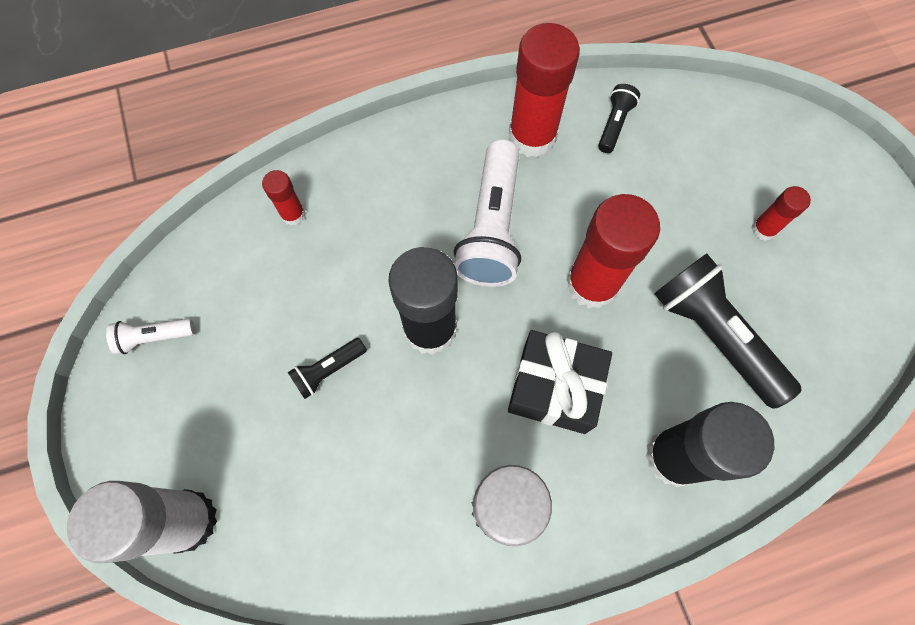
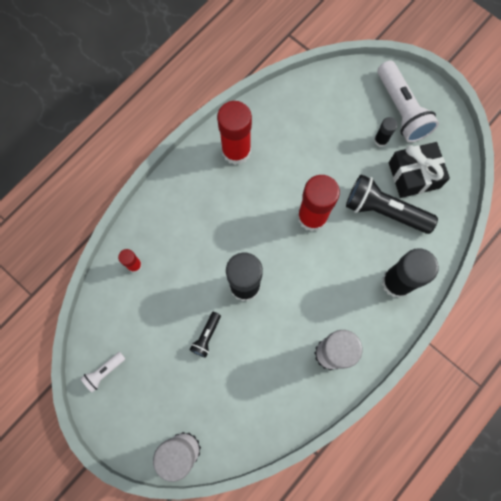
camera: 30 degrees left, 5 degrees up
(491, 228) = (244, 214): white flashlight -> white flashlight (401, 110)
(554, 388) = (323, 281): black gift -> black gift (414, 175)
(614, 124) = (275, 121): black flashlight -> none
(763, 229) = (380, 140): red glue stick -> black glue stick

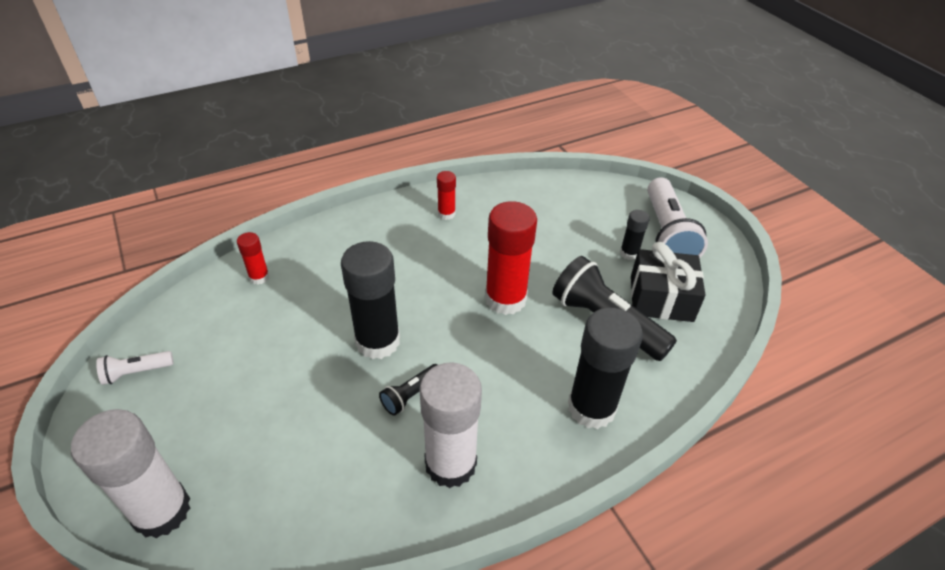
camera: 20 degrees right, 30 degrees down
(206, 336) = (292, 379): black flashlight -> black flashlight (410, 395)
(236, 151) = (446, 214): red glue stick -> red glue stick, size x0.49

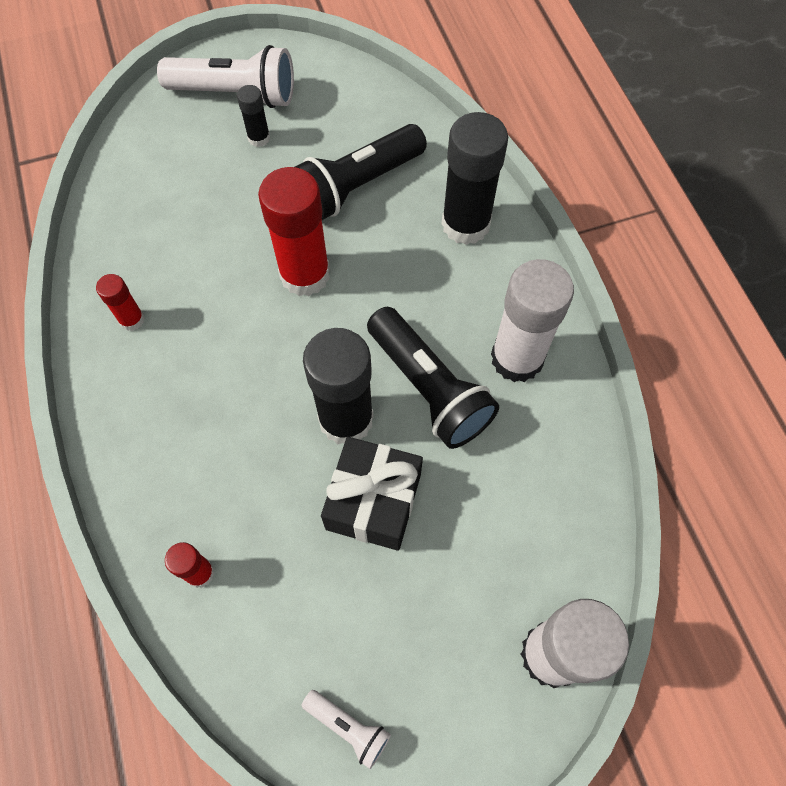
camera: 80 degrees left, 20 degrees up
(136, 372) = (348, 727): white flashlight -> white flashlight turned 45 degrees counterclockwise
(410, 395) = (429, 389): black flashlight -> black flashlight, size x2.05
(661, 298) = (334, 128): black gift -> black gift (373, 501)

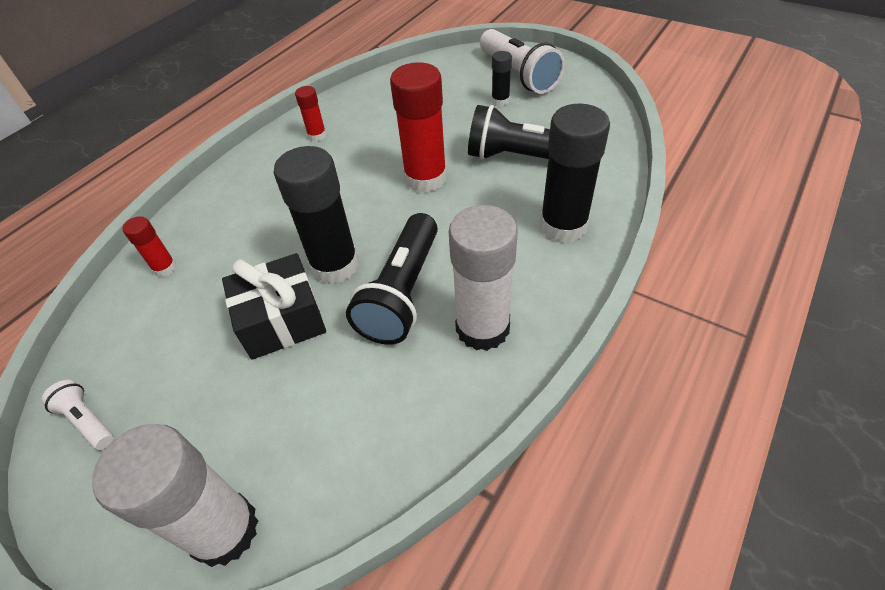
camera: 55 degrees right, 15 degrees down
(348, 727) = (87, 420): white flashlight -> white flashlight turned 135 degrees clockwise

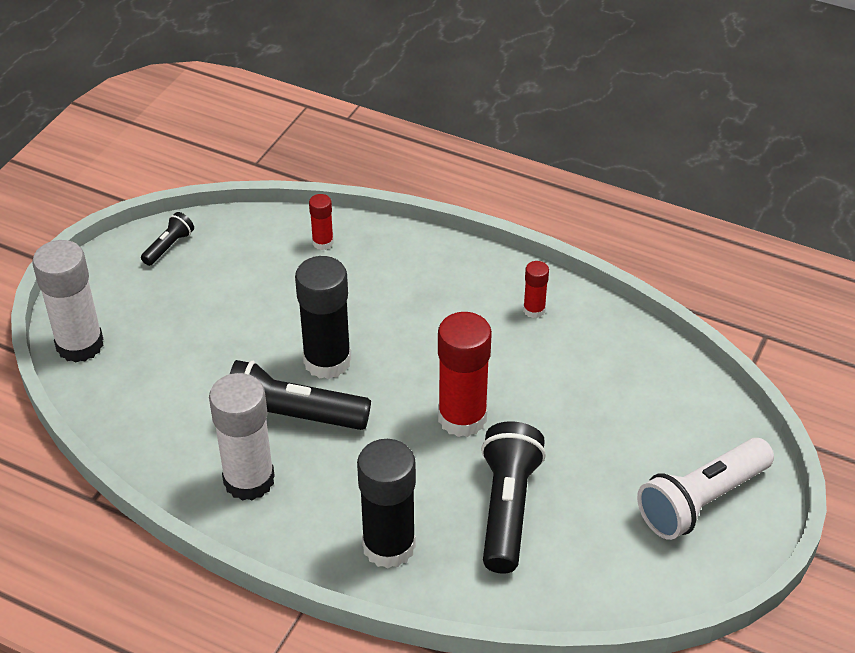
camera: 80 degrees right, 5 degrees down
(87, 420) = (169, 246): white flashlight -> black flashlight
(282, 320) = (261, 336): black gift -> none
(500, 101) = (631, 482): black glue stick -> none

